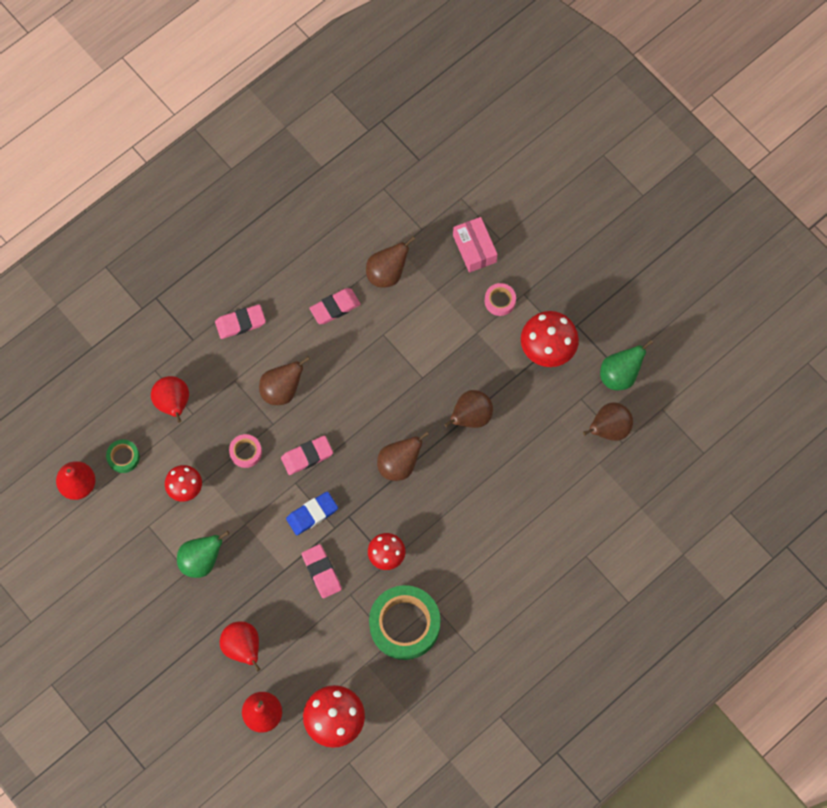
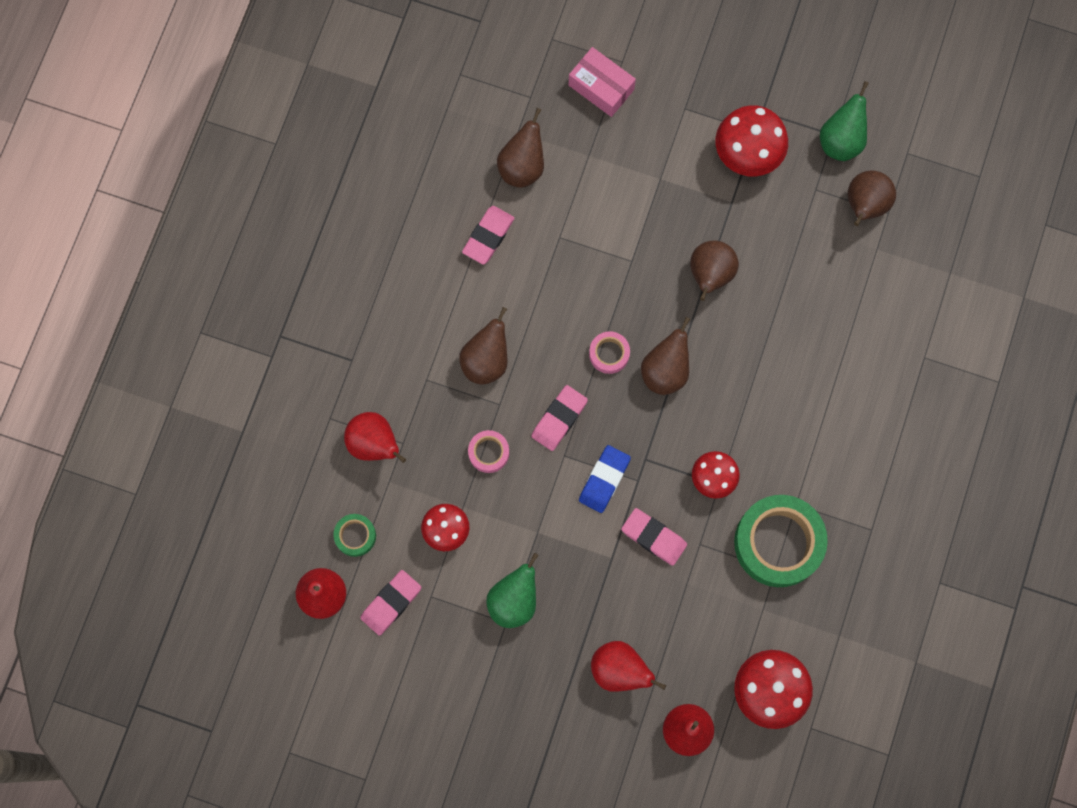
camera: 30 degrees left, 5 degrees up
(240, 323) = (393, 312): pink eraser -> pink eraser (391, 603)
(500, 301) = (664, 130): pink tape -> pink tape (609, 354)

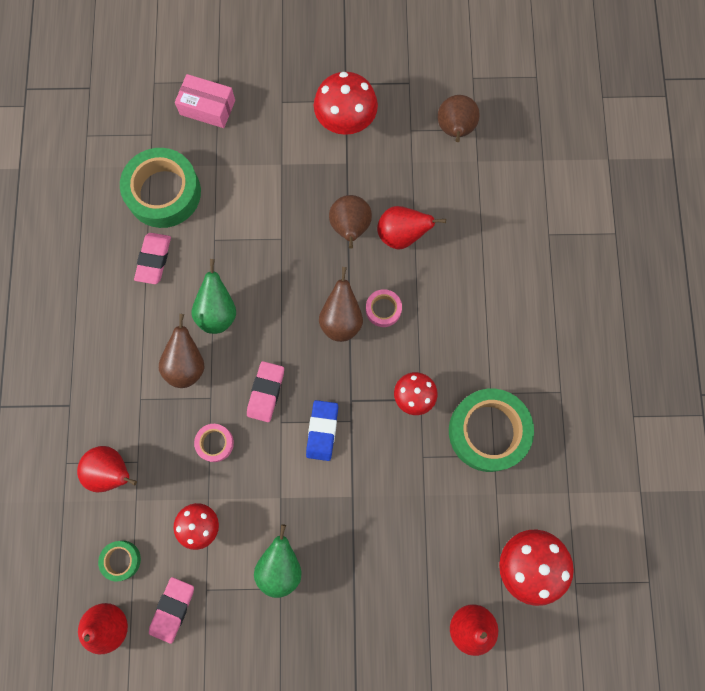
camera: 20 degrees left, 0 degrees up
(522, 167) = (163, 192): brown pear -> green tape
(609, 354) = (289, 322): pink tape -> pink tape (383, 309)
(619, 670) = (393, 594): red pear -> red pear (401, 235)
(653, 537) = (382, 465): pink eraser -> none
(841, 140) = (416, 85): green pear -> green pear (217, 312)

